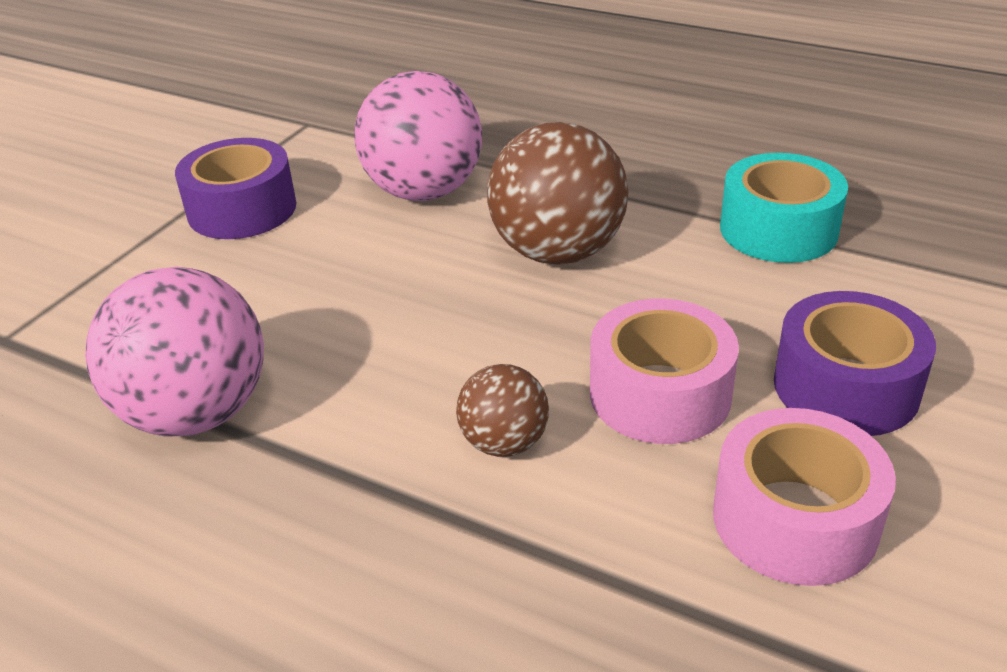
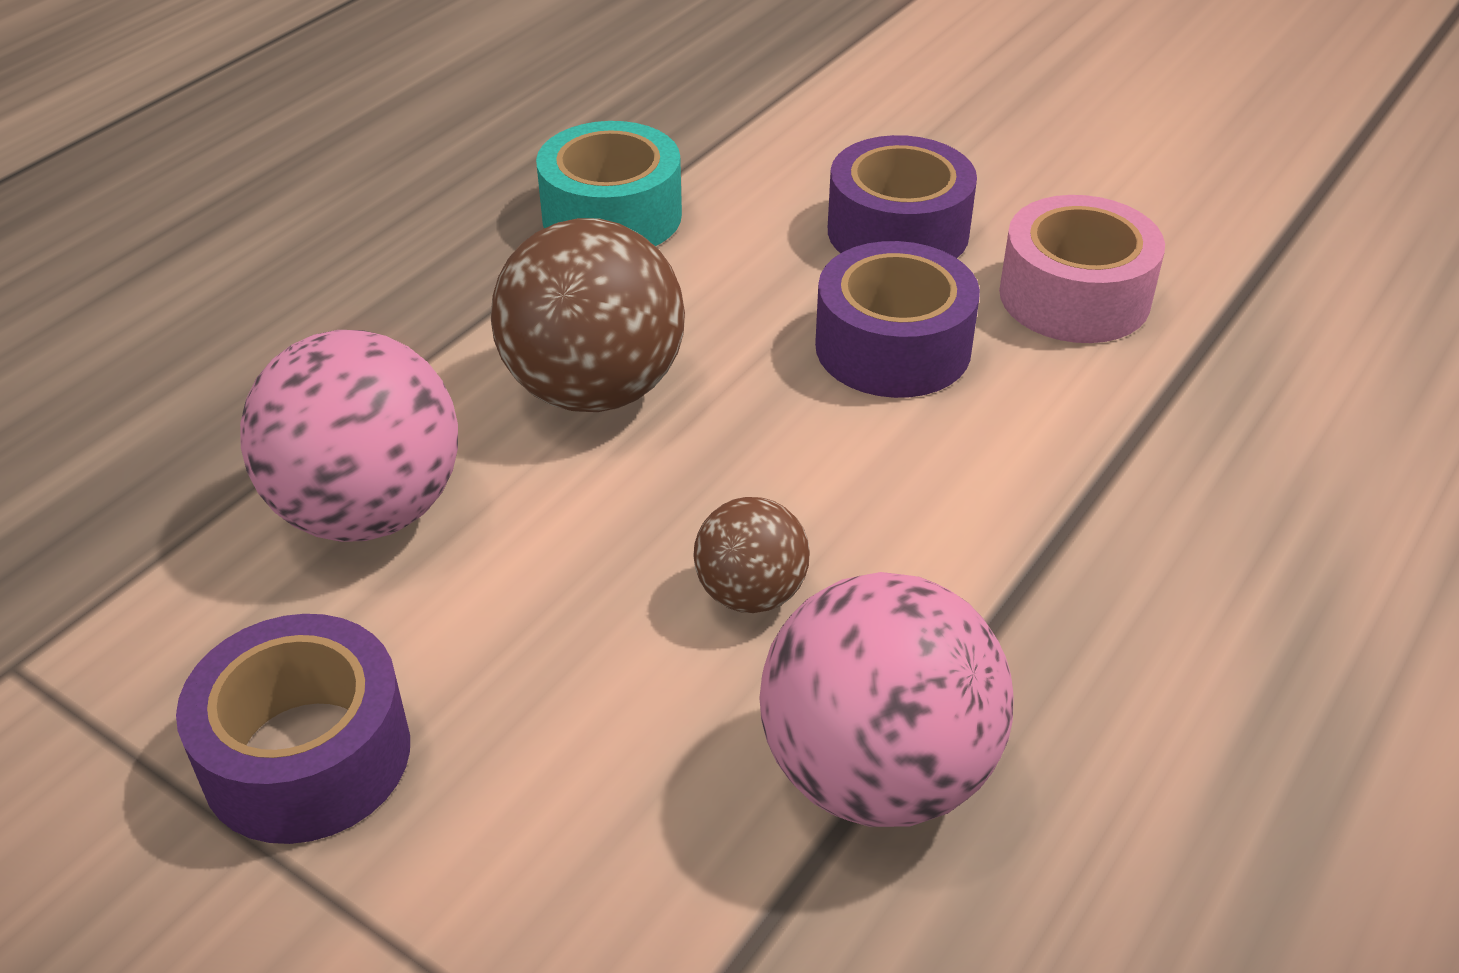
camera: 85 degrees left, 5 degrees up
(504, 443) = (961, 469): brown ball -> brown ball (751, 593)
(660, 394) = (893, 347): pink tape -> purple tape

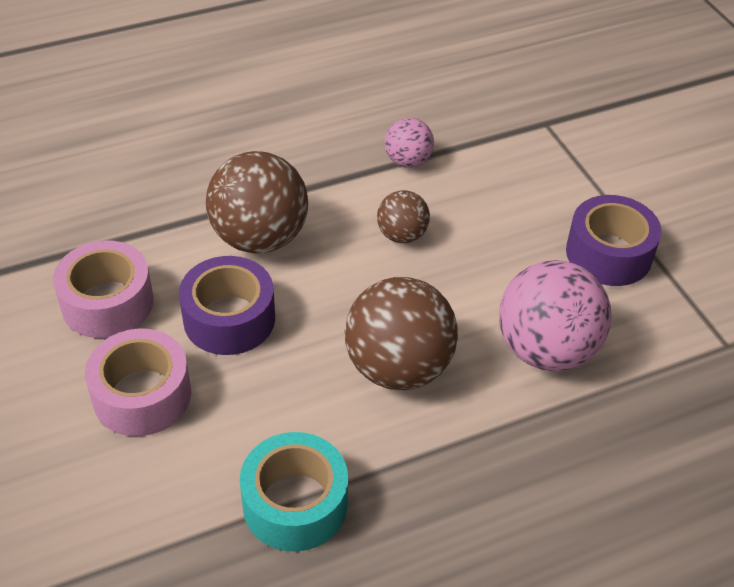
camera: 150 degrees left, 5 degrees up
(876, 772) = (407, 161): pink ball -> pink ball, size x0.53
(898, 231) = (142, 395): purple tape -> pink tape
(983, 473) = (259, 238): none -> brown ball

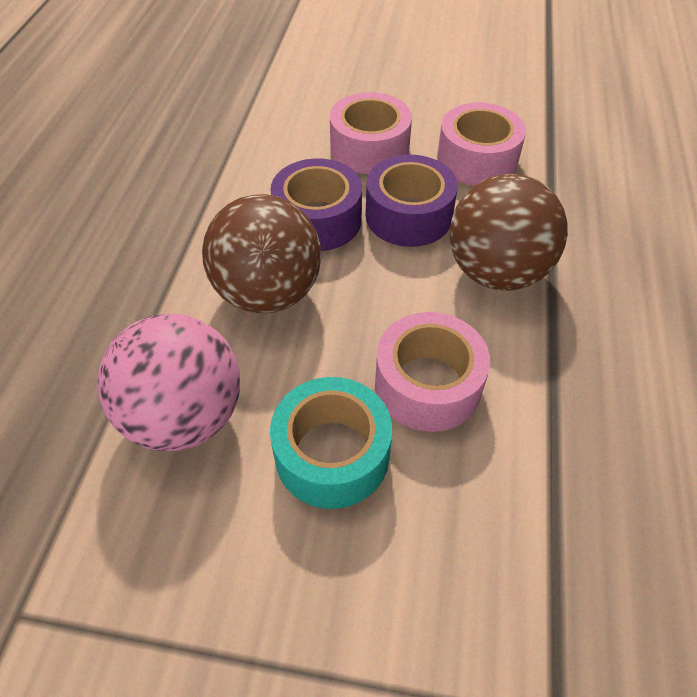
camera: 125 degrees right, 5 degrees up
(295, 503) = (211, 183): turquoise tape -> turquoise tape (332, 454)
(402, 235) = (427, 385): brown ball -> pink tape
(407, 161) = (553, 462): pink ball -> none
(608, 254) = (247, 590): purple tape -> purple tape (318, 220)

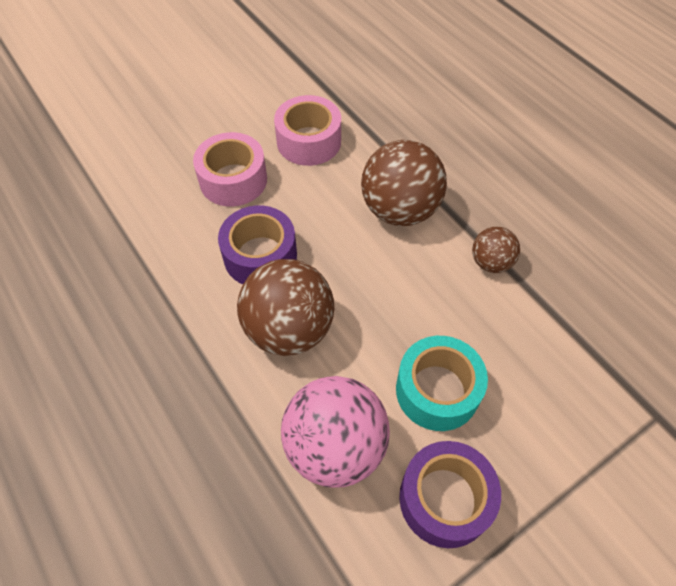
camera: 45 degrees left, 5 degrees up
(408, 215) = (312, 210): purple tape -> purple tape (445, 499)
(427, 385) = (439, 308): pink tape -> none
(539, 388) = (491, 262): none -> brown ball

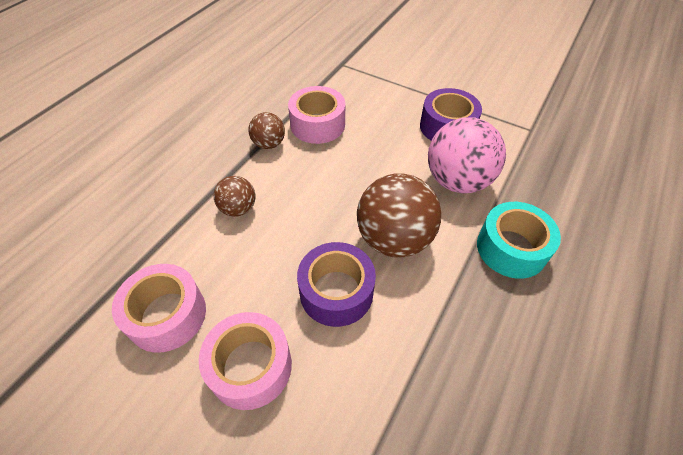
camera: 115 degrees left, 5 degrees down
(399, 210) = (238, 209): brown ball -> brown ball, size x0.53
(437, 390) = (385, 146): turquoise tape -> turquoise tape (511, 248)
(510, 326) = (317, 124): none -> pink tape

